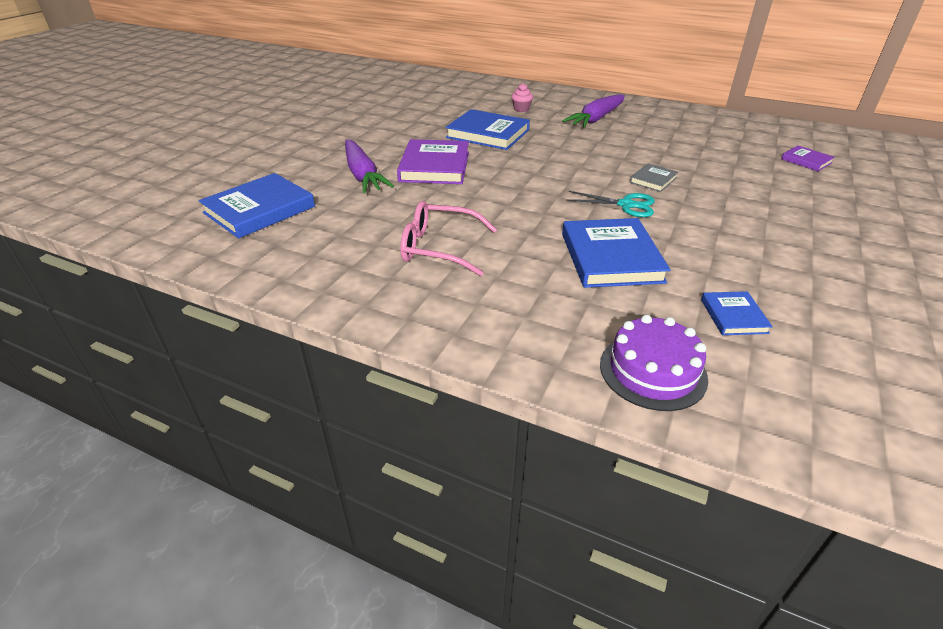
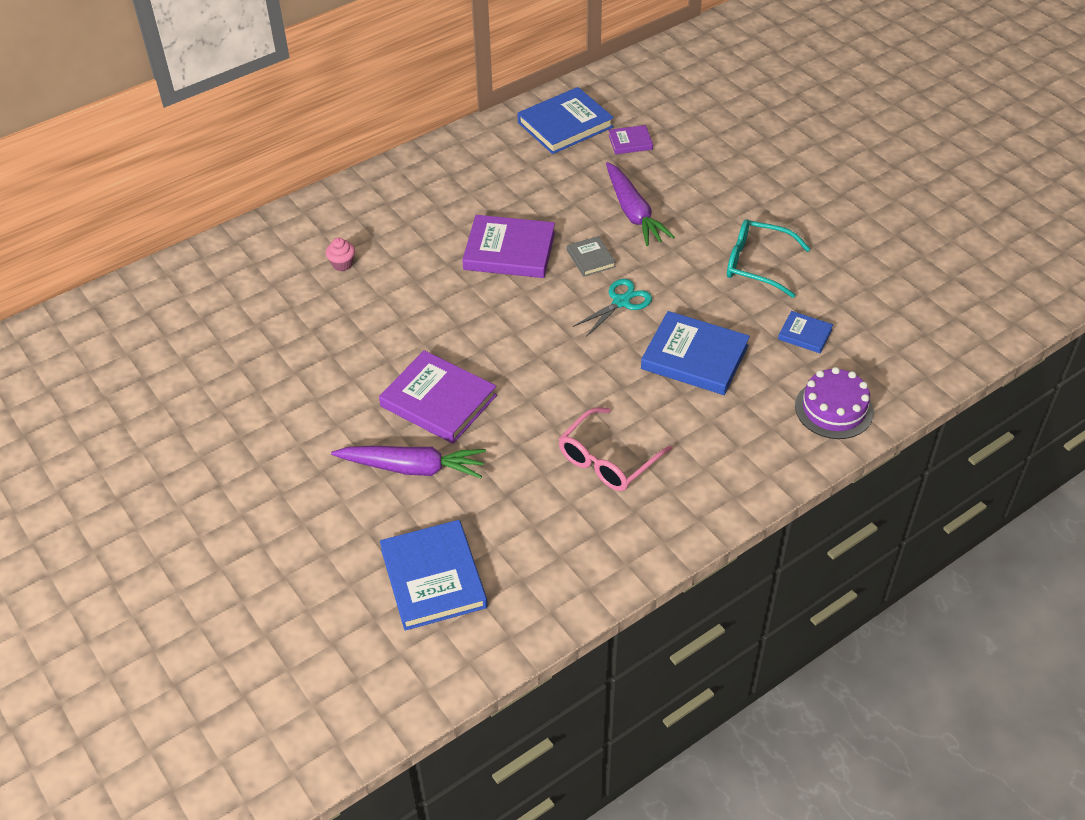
camera: 60 degrees left, 10 degrees up
(488, 134) = (389, 324): blue book -> blue book (565, 125)
(596, 119) = (424, 219): purple carrot -> purple carrot (633, 212)
(612, 150) = (509, 251): none -> purple book
(779, 258) = (756, 264): none -> turquoise glasses

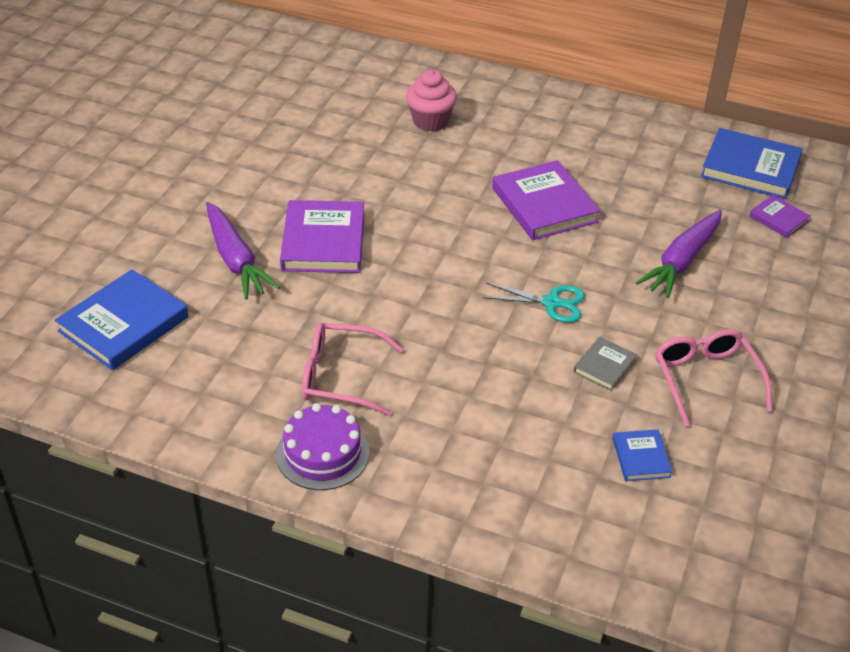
camera: 55 degrees right, 5 degrees down
(342, 264) = (430, 121): pink cupcake -> pink cupcake, size x1.73
(591, 258) = (588, 259): grey book -> grey book (604, 366)
(694, 357) = (527, 384): blue book -> none
(756, 264) = (705, 379): turquoise glasses -> pink glasses
(834, 409) = (553, 524): purple cake -> purple cake (322, 453)

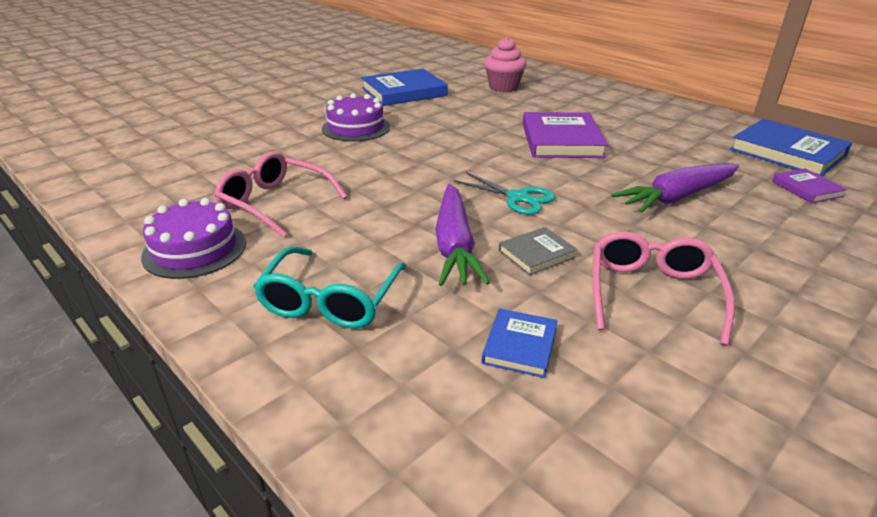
camera: 25 degrees right, 10 degrees down
(123, 324) = (158, 140): blue book -> blue book (404, 92)
(236, 260) = (280, 125): purple carrot -> purple carrot (454, 245)
(323, 241) = (356, 128): purple book -> purple cake
(481, 466) = (330, 301): none -> turquoise glasses

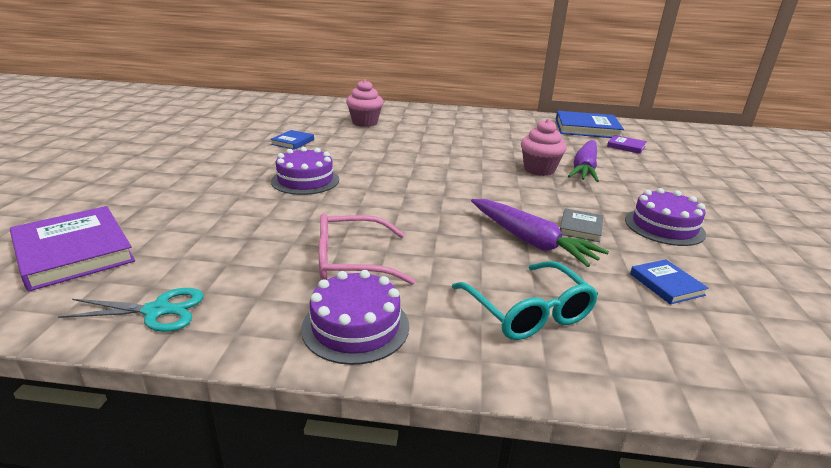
camera: 40 degrees left, 5 degrees down
(404, 92) = (292, 142): blue book -> blue book, size x0.51
(518, 198) = (509, 197): turquoise scissors -> turquoise scissors (157, 311)
(561, 140) = (467, 151): purple book -> purple book (74, 252)
(611, 181) = (539, 170): none -> pink cupcake
(652, 293) = (664, 226): pink glasses -> purple cake

